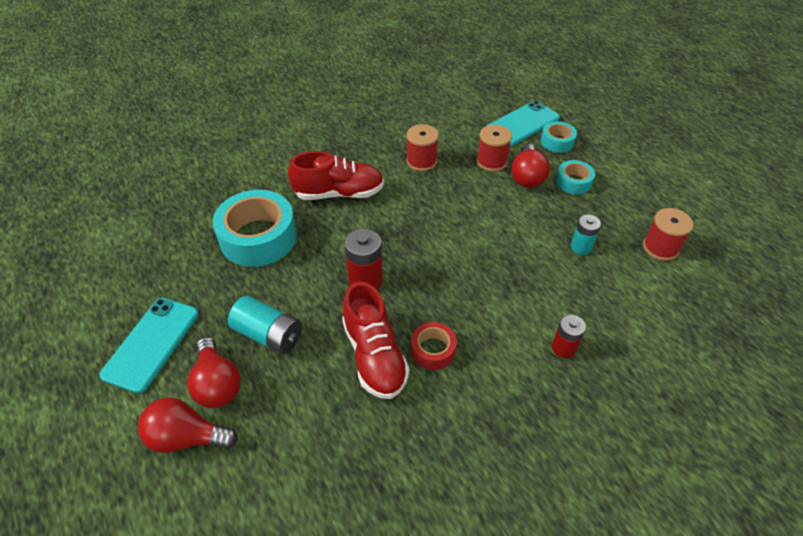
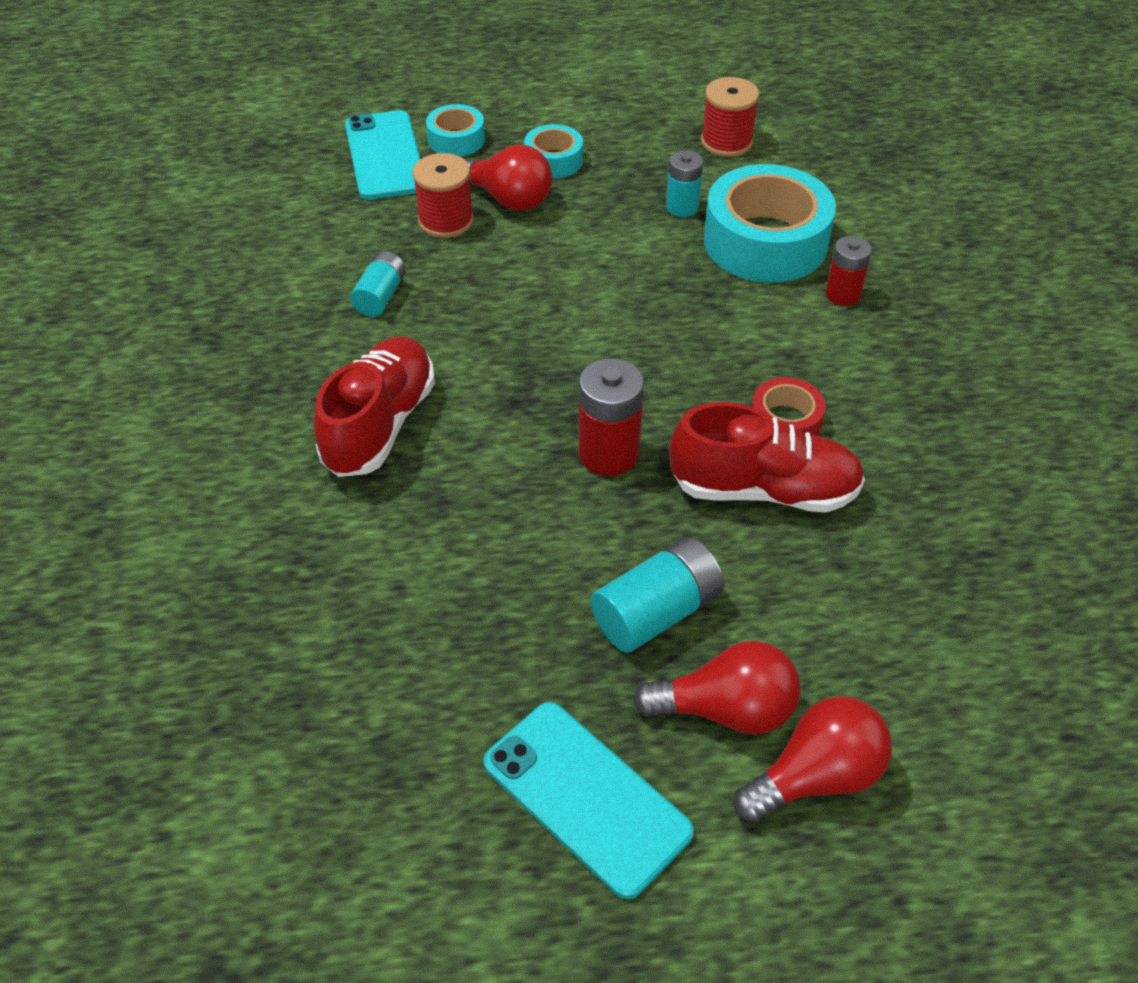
camera: 65 degrees left, 0 degrees up
(187, 437) = (816, 777): red light bulb -> red light bulb turned 150 degrees counterclockwise
(258, 237) = (414, 570): turquoise tape -> turquoise tape (765, 242)
(421, 161) = (380, 296): red spool -> turquoise battery

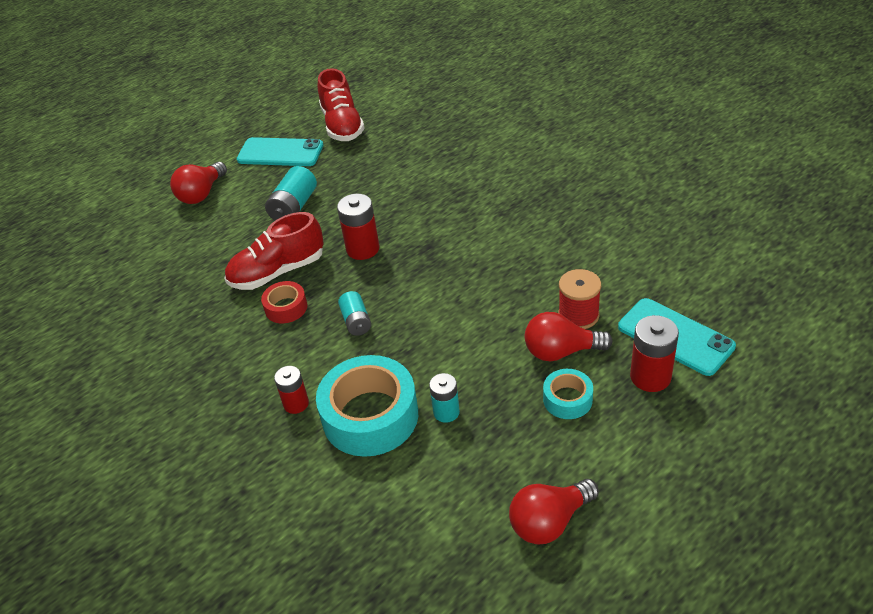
camera: 150 degrees right, 5 degrees down
(380, 296) = (554, 255): turquoise battery -> turquoise battery (356, 321)
(380, 425) = (478, 206): red shoe -> red shoe (342, 125)
(456, 140) = (650, 377): turquoise tape -> red battery
(726, 142) = (464, 496): red spool -> none
(726, 710) = (246, 194): red light bulb -> red light bulb (549, 521)

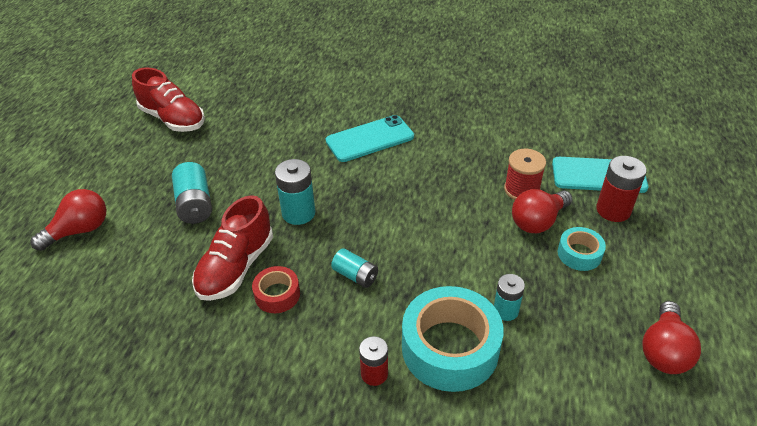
camera: 40 degrees left, 0 degrees up
(201, 194) = (79, 230): red light bulb -> red light bulb turned 120 degrees counterclockwise
(280, 153) = (132, 163): turquoise phone -> turquoise phone (370, 139)
(363, 249) = (298, 213): red battery -> turquoise battery

